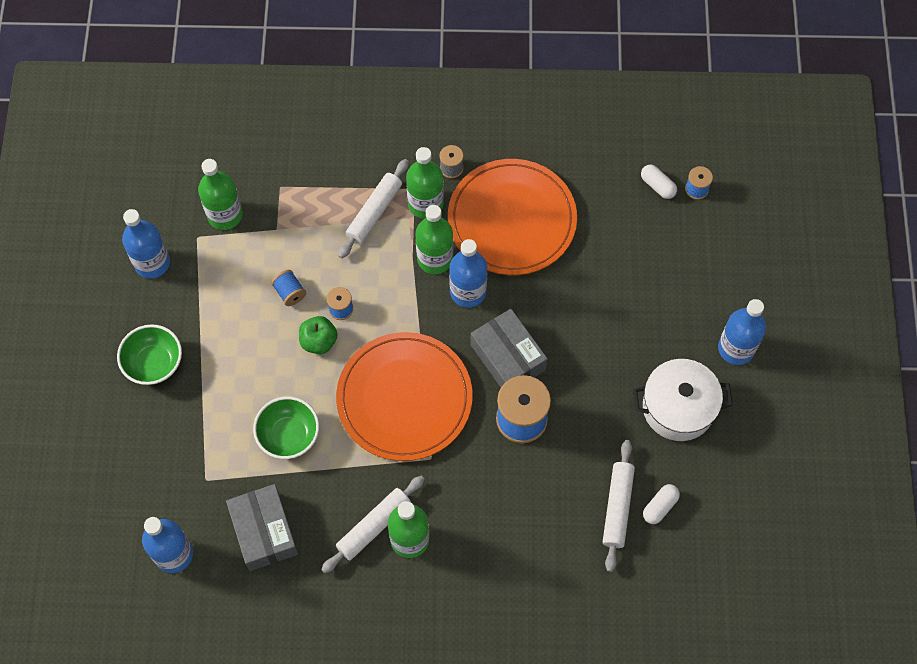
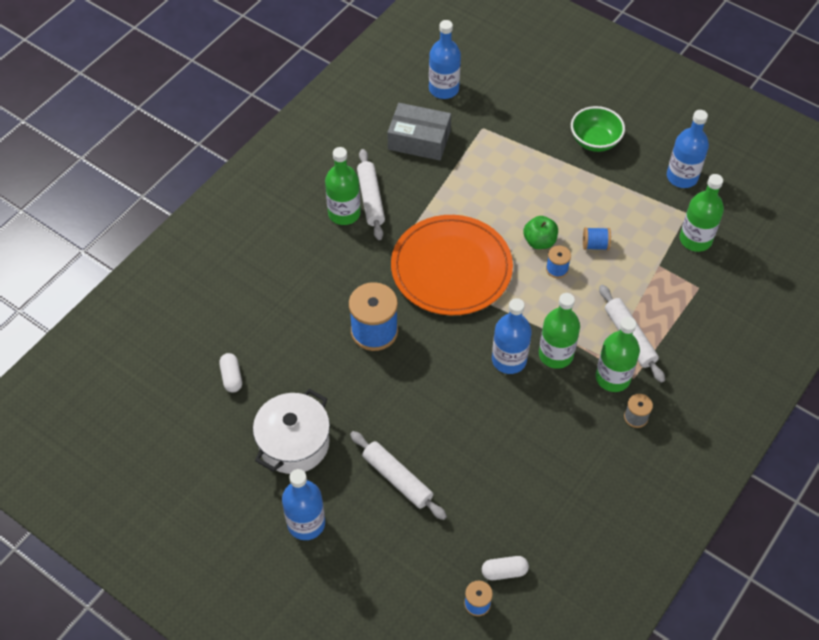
camera: 125 degrees right, 10 degrees down
(289, 435) = (478, 187): green bowl -> none
(508, 357) = (431, 353): grey box -> none
(512, 220) = (553, 431): orange plate -> none
(617, 507) = (256, 349): white rolling pin -> white rolling pin (397, 479)

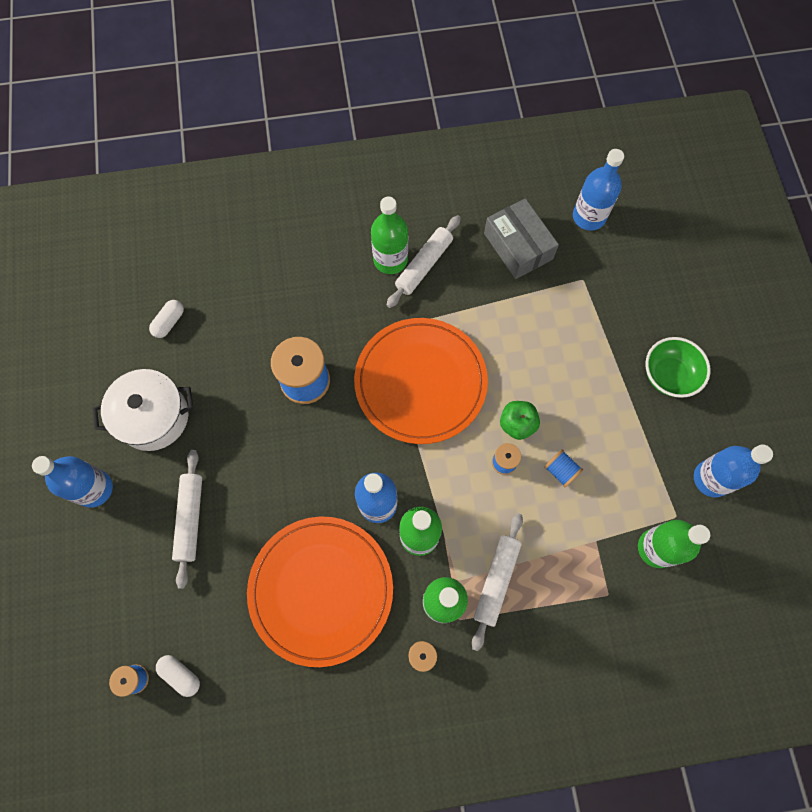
camera: 45 degrees right, 15 degrees up
(533, 439) = (321, 590): none -> orange plate

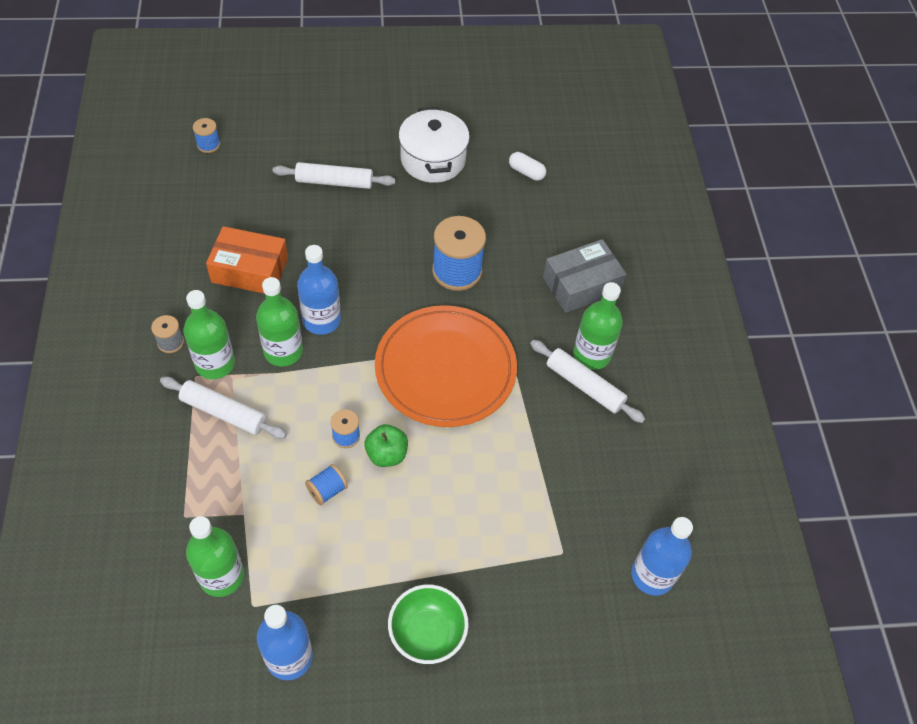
camera: 90 degrees right, 15 degrees down
(94, 489) = (372, 121): blue bottle -> none
(181, 675) = (203, 172): white capsule -> none
(321, 590) = (250, 270): orange plate -> orange box
(518, 246) = (609, 486): grey box -> grey box (581, 285)

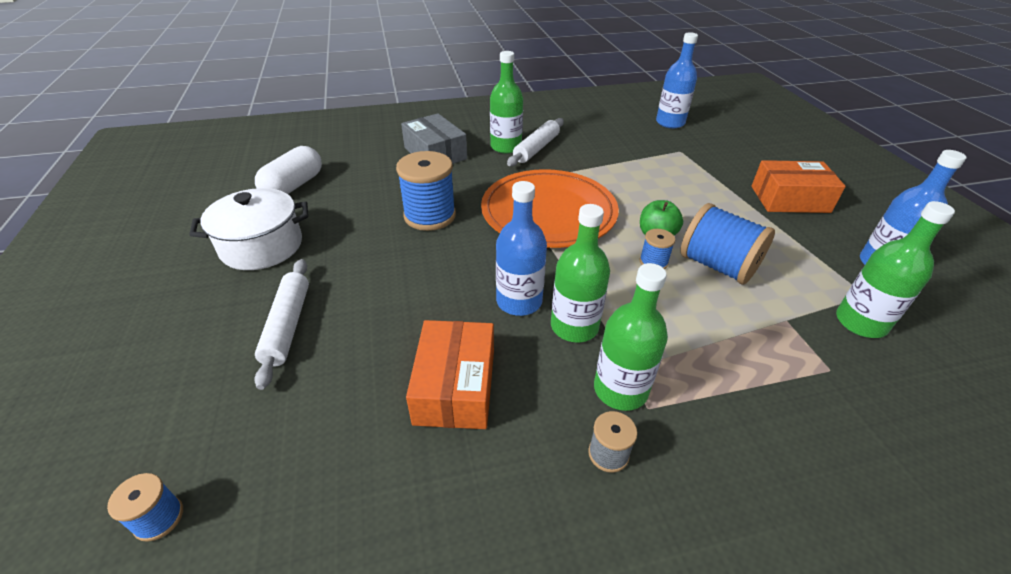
camera: 95 degrees left, 15 degrees down
(224, 413) = (683, 364): white rolling pin -> none
(327, 490) = (717, 266): blue spool -> blue spool, size x2.03
(427, 633) = (789, 199): green bowl -> orange box
(526, 172) = (294, 186): white capsule -> white capsule, size x1.75

